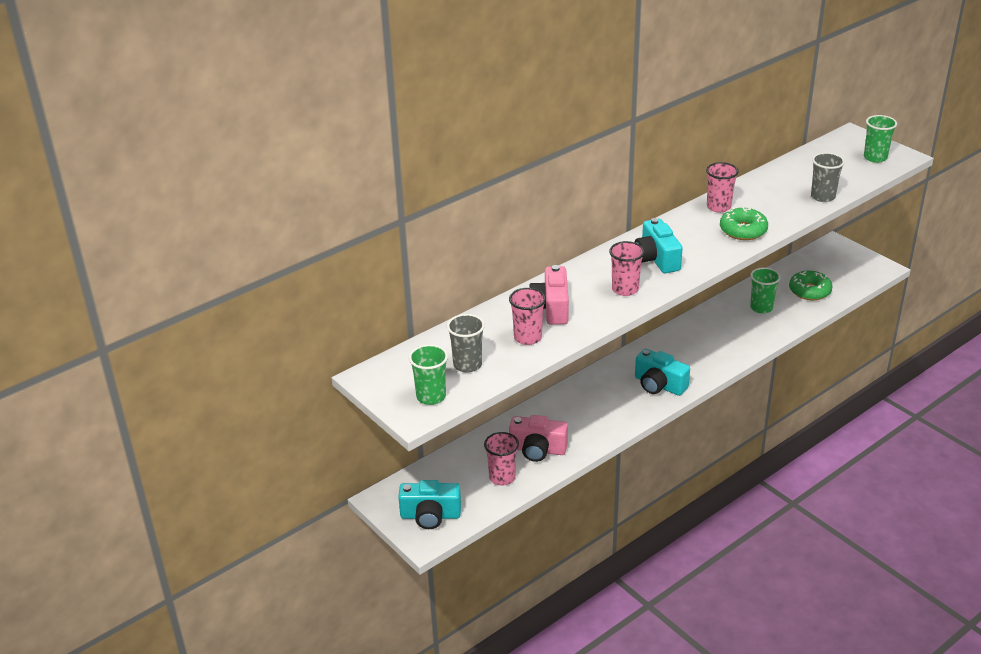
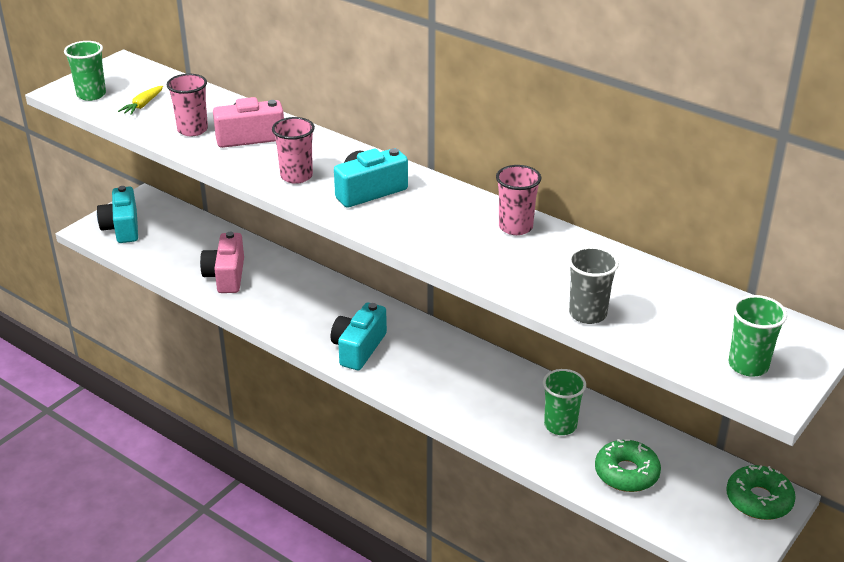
camera: 75 degrees right, 0 degrees up
(467, 365) = (143, 105): grey cup -> yellow carrot
(502, 477) = (180, 260): pink cup -> none
(743, 230) = (461, 249): green donut -> green donut (758, 500)

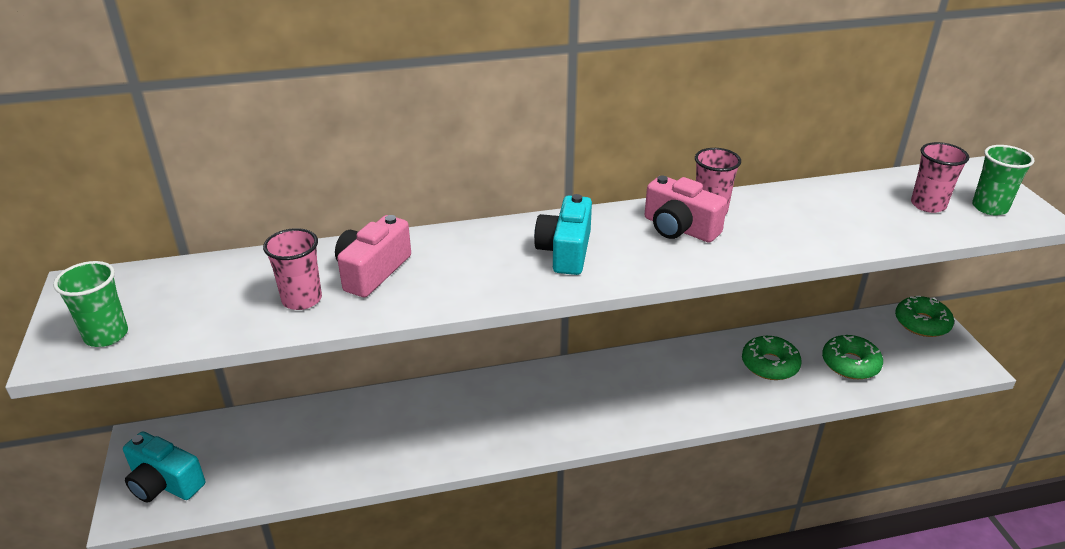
camera: 50 degrees left, 0 degrees up
(143, 105) = (195, 309): yellow carrot -> none
(226, 276) = (353, 448): pink camera -> pink camera (679, 228)
(296, 176) = (485, 277): pink cup -> pink cup (928, 205)
(358, 348) = (563, 419): turquoise camera -> none
(560, 425) = (769, 364): green cup -> green donut
(588, 314) = (869, 237): grey cup -> none

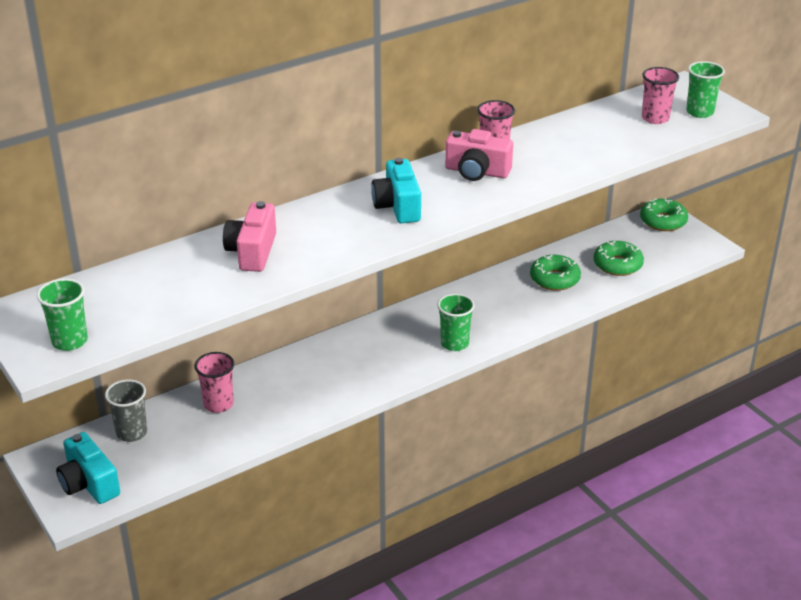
camera: 20 degrees left, 0 degrees up
(164, 483) = (89, 483): turquoise camera -> turquoise camera turned 45 degrees clockwise
(242, 434) = (132, 433): none -> grey cup
(302, 299) = (210, 283): pink cup -> pink cup (218, 404)
(624, 416) = (454, 343): none -> green cup

